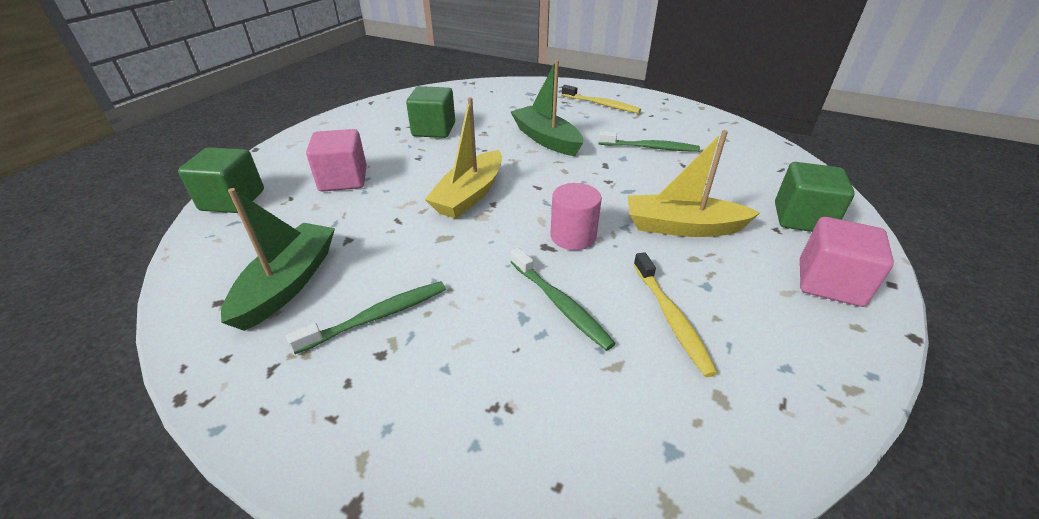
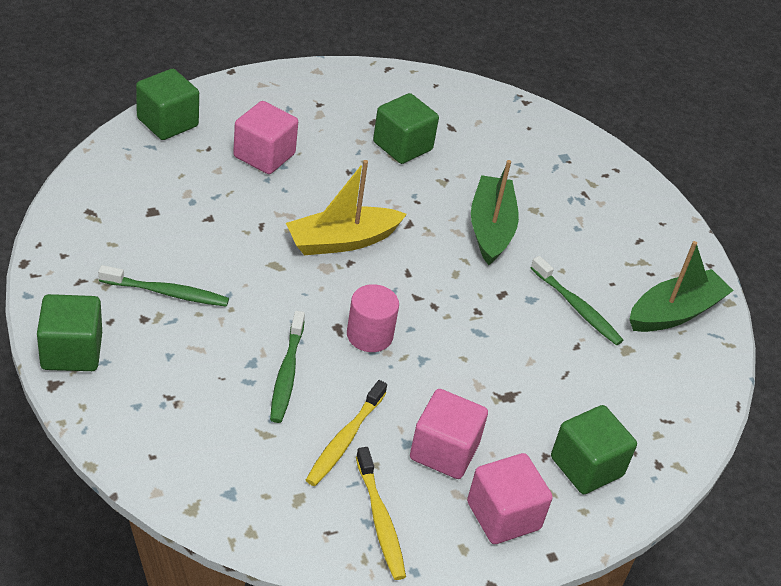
camera: 35 degrees right, 5 degrees up
(288, 283) = (139, 227): green boat -> green boat (675, 312)
(336, 449) = (71, 351): none -> green cube
(601, 104) = (618, 224): yellow toothbrush -> yellow toothbrush (380, 520)
(682, 227) = (468, 394): yellow boat -> none
(733, 272) = (444, 451): none -> pink cube

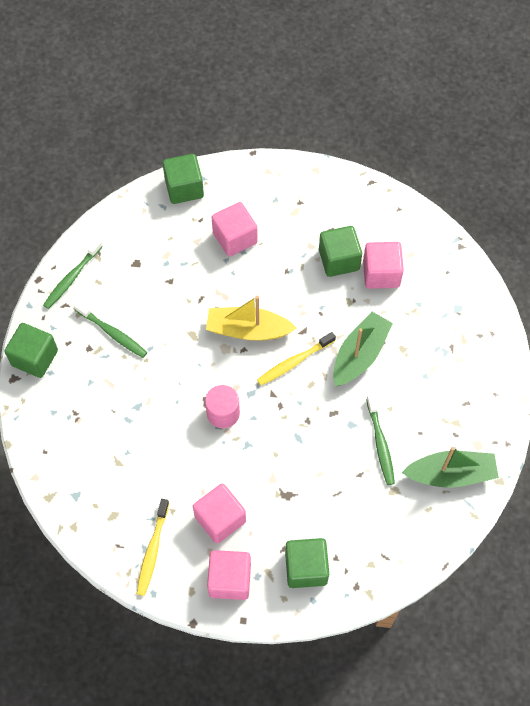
camera: 35 degrees right, 20 degrees up
(287, 373) = (154, 423): green toothbrush -> green toothbrush (72, 278)
(344, 440) = (163, 485): yellow toothbrush -> yellow toothbrush (294, 362)
(459, 147) = (381, 274): none -> pink cube

